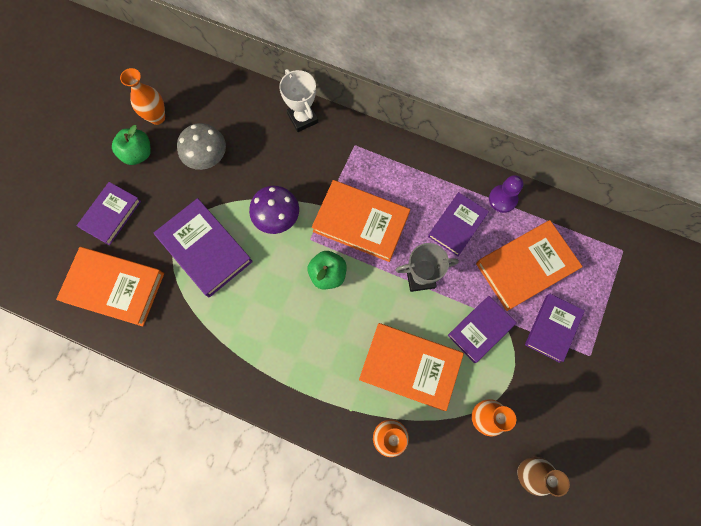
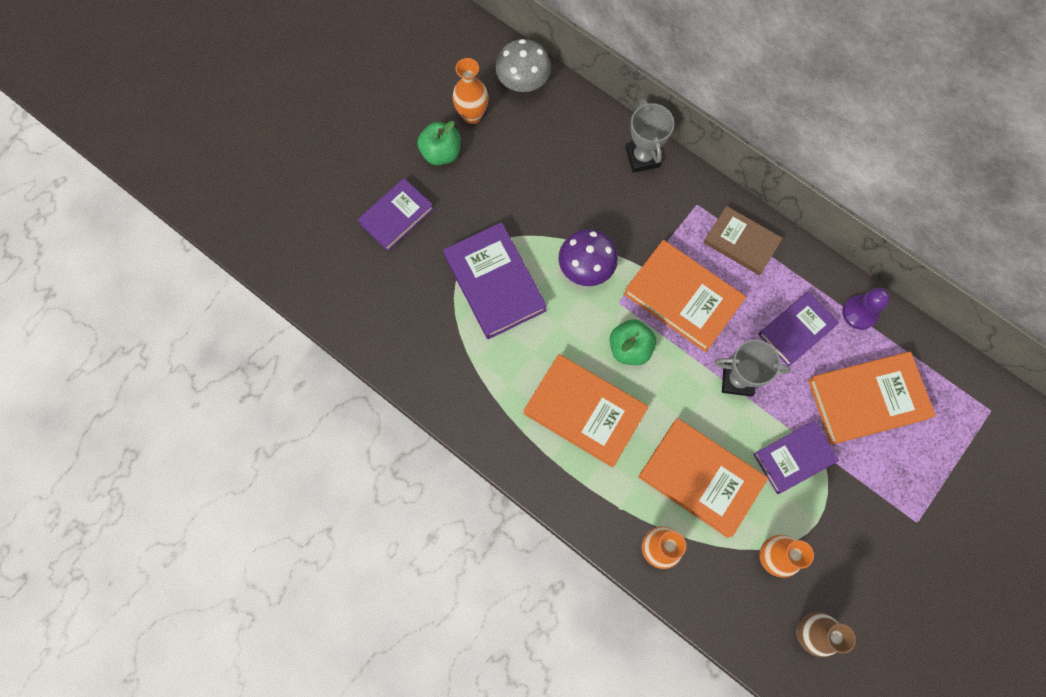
camera: 15 degrees right, 0 degrees up
(114, 287) = (383, 300): orange book -> orange book (585, 411)
(207, 157) = (520, 177): grey mushroom -> grey mushroom (523, 82)
(302, 118) = (642, 157): white trophy -> grey trophy
(396, 166) = (741, 242): none -> brown book
(552, 328) = (880, 479): purple book -> none

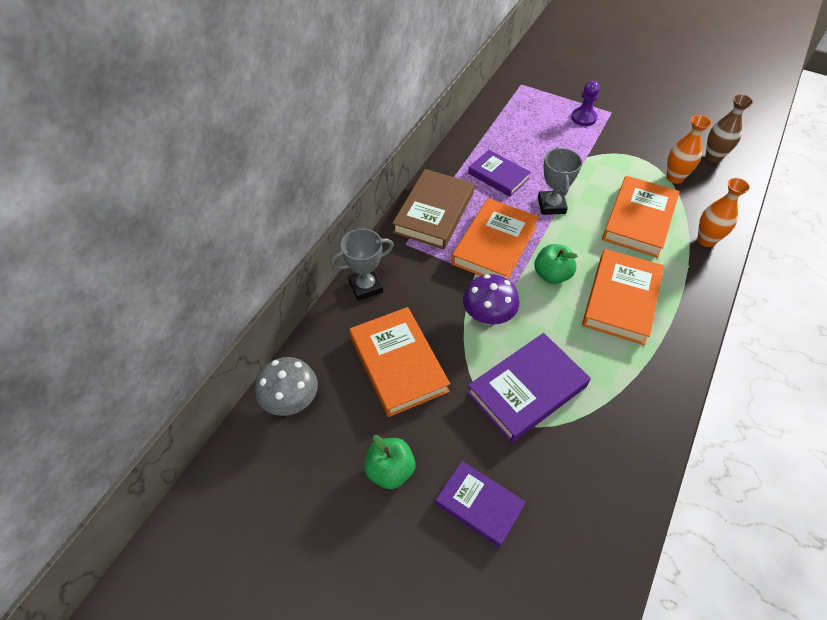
camera: 100 degrees left, 20 degrees down
(472, 115) = (338, 445): orange vase -> none
(741, 242) = (434, 212): brown book -> brown book, size x1.53
(794, 458) = (597, 171): purple book -> none
(859, 313) = (473, 144): purple pawn -> purple pawn (583, 118)
(867, 399) = (537, 138): orange book -> orange book (398, 364)

